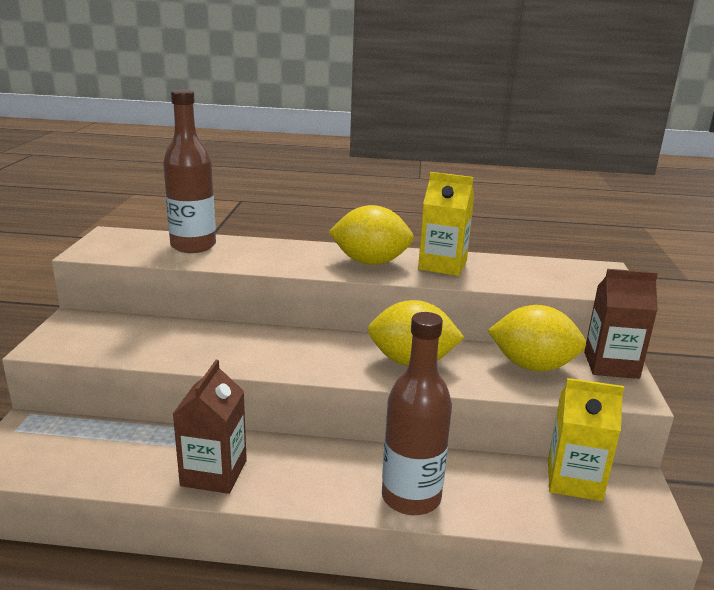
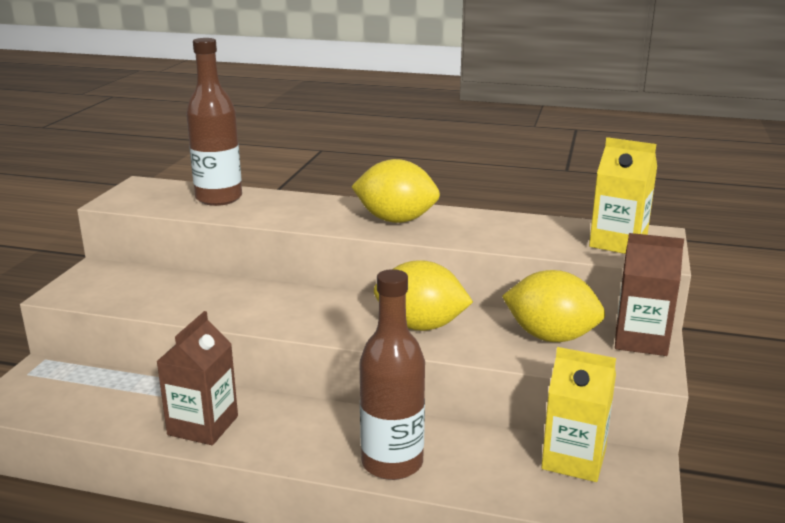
camera: 10 degrees right, 0 degrees up
(442, 265) = (473, 225): yellow carton -> yellow carton (618, 243)

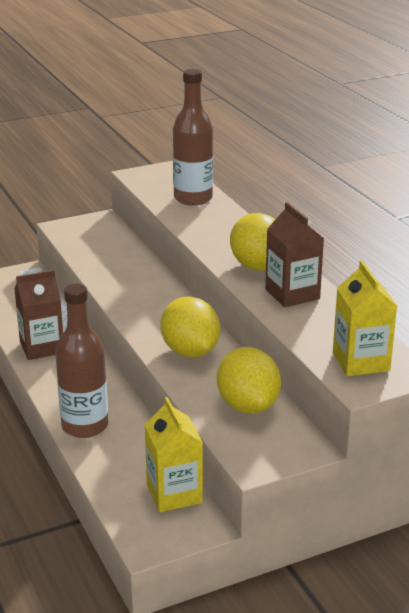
camera: 50 degrees right, 5 degrees up
(641, 340) = (298, 445): brown carton -> brown carton (292, 294)

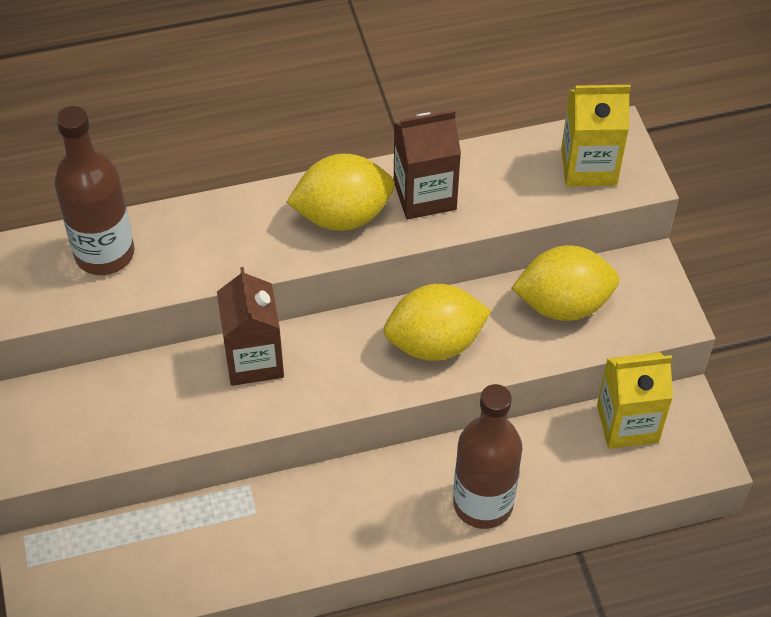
camera: 80 degrees left, 25 degrees up
(42, 347) = (279, 544): brown carton -> brown carton (254, 360)

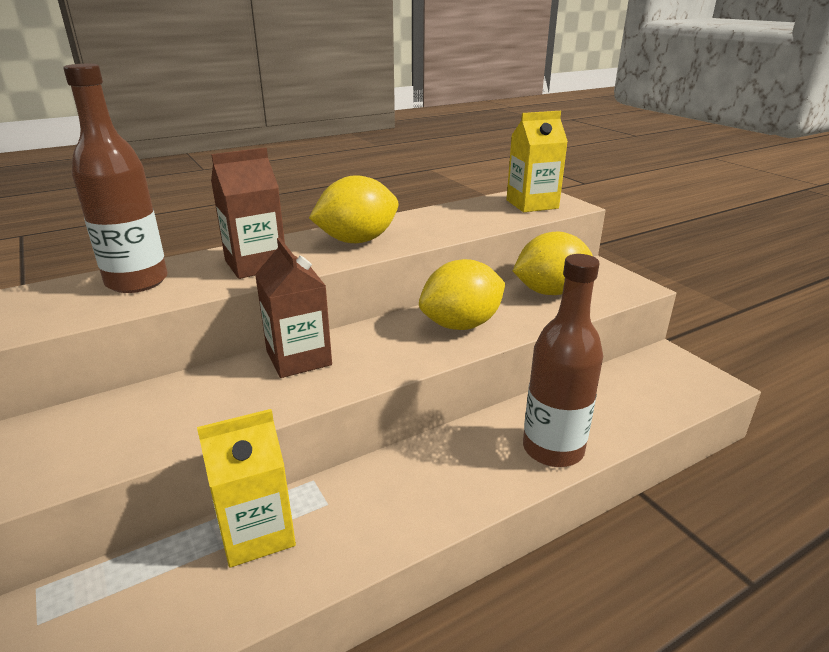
camera: 15 degrees left, 25 degrees down
(424, 195) = (419, 226): brown carton -> brown carton (256, 264)
(627, 423) = (634, 374): yellow carton -> yellow carton (257, 532)

